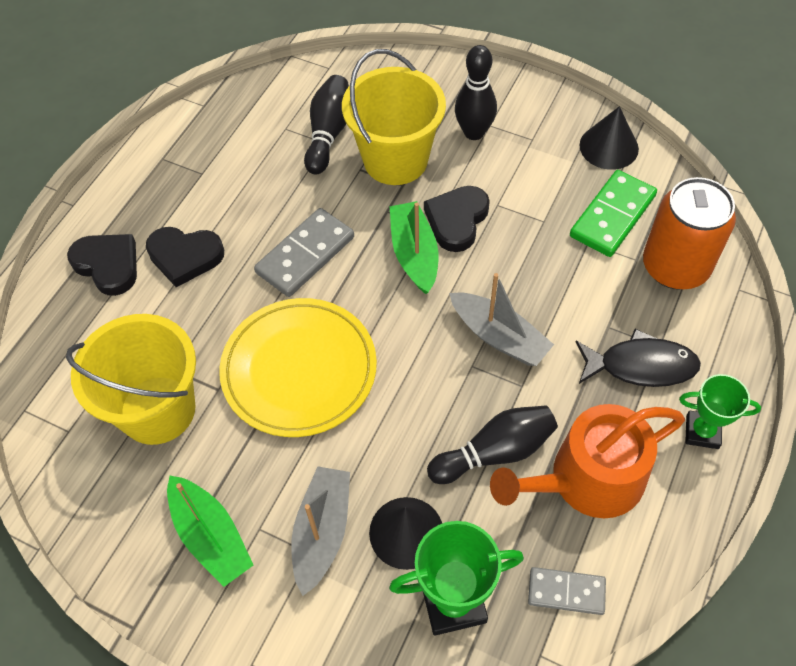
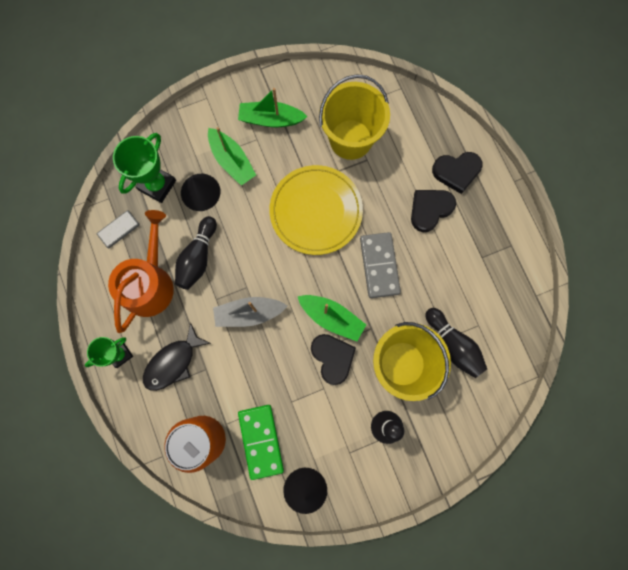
camera: 130 degrees right, 20 degrees up
(322, 532) = (232, 161): grey boat -> green boat

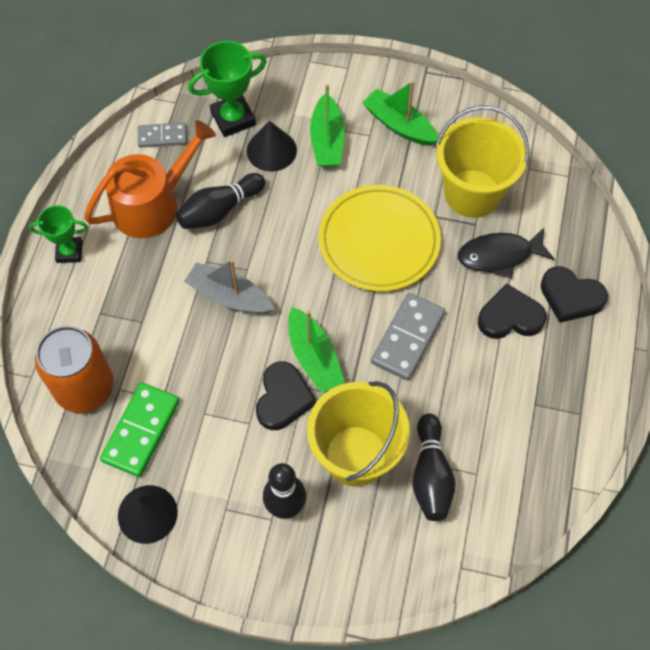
camera: 35 degrees right, 15 degrees down
(173, 362) = (114, 293): black fish -> black fish (499, 256)

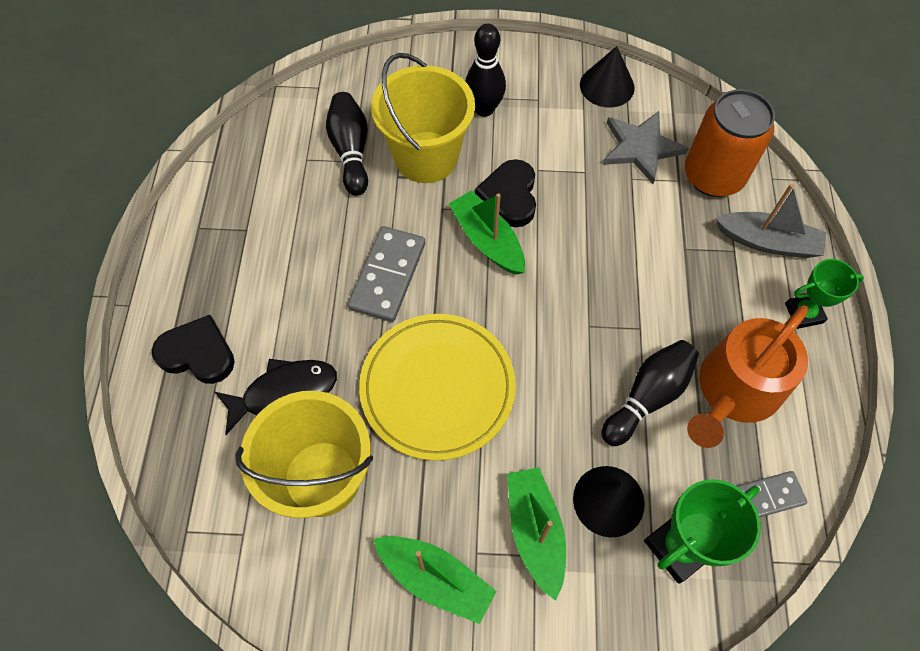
camera: 170 degrees right, 0 degrees up
(141, 430) = (640, 148): green domino -> grey star
(229, 296) = (599, 291): grey boat -> grey boat (767, 242)
(510, 317) = (272, 318): black heart -> none

